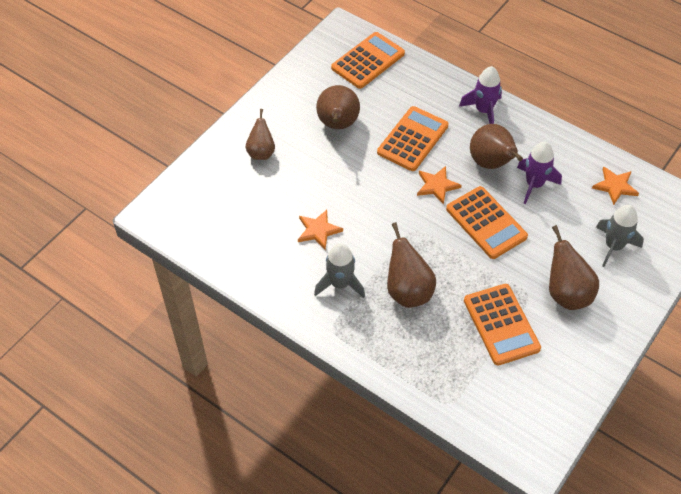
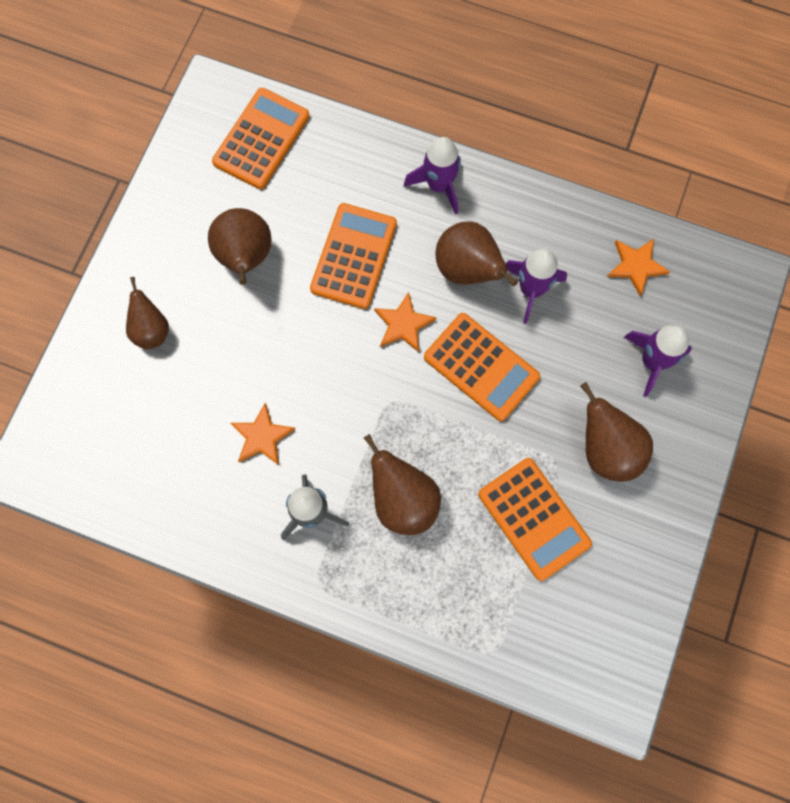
camera: 15 degrees left, 20 degrees up
(613, 246) = (652, 361): grey rocket -> purple rocket

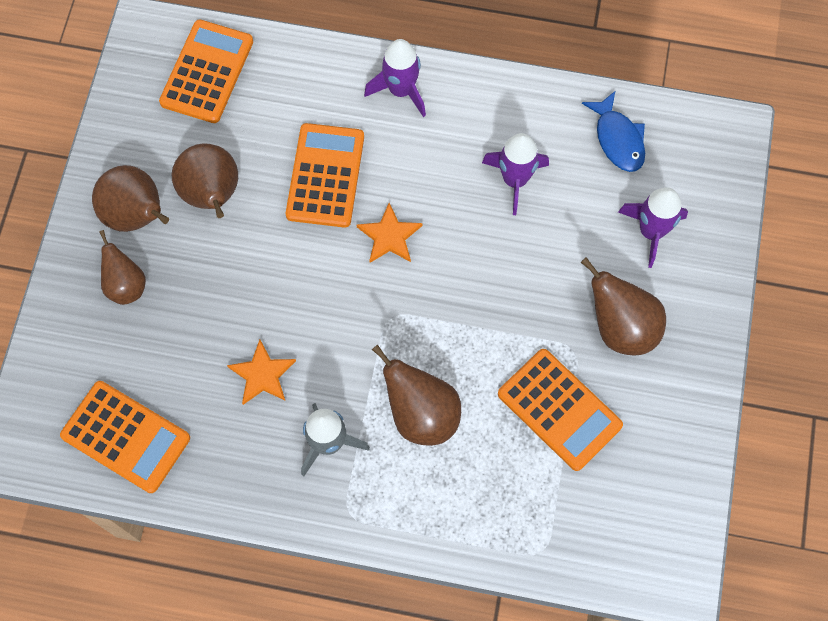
camera: 10 degrees left, 5 degrees down
(468, 270) = (446, 170): brown pear -> brown pear (137, 216)
(481, 367) = (477, 266): orange calculator -> orange calculator (126, 437)
(636, 266) = (618, 139): orange star -> blue fish

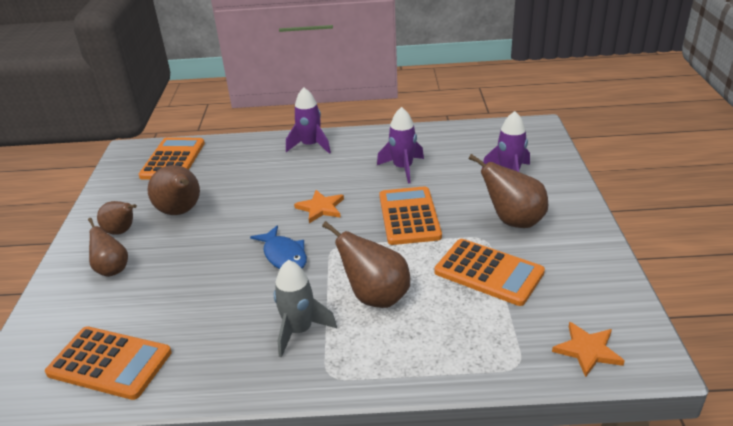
camera: 10 degrees left, 35 degrees down
(137, 216) = (122, 231): brown pear -> brown pear, size x0.66
(262, 375) = (233, 299): orange star -> orange star (587, 350)
(325, 176) = (266, 189): orange calculator -> orange calculator (409, 216)
(618, 139) = (465, 141): blue fish -> blue fish (283, 255)

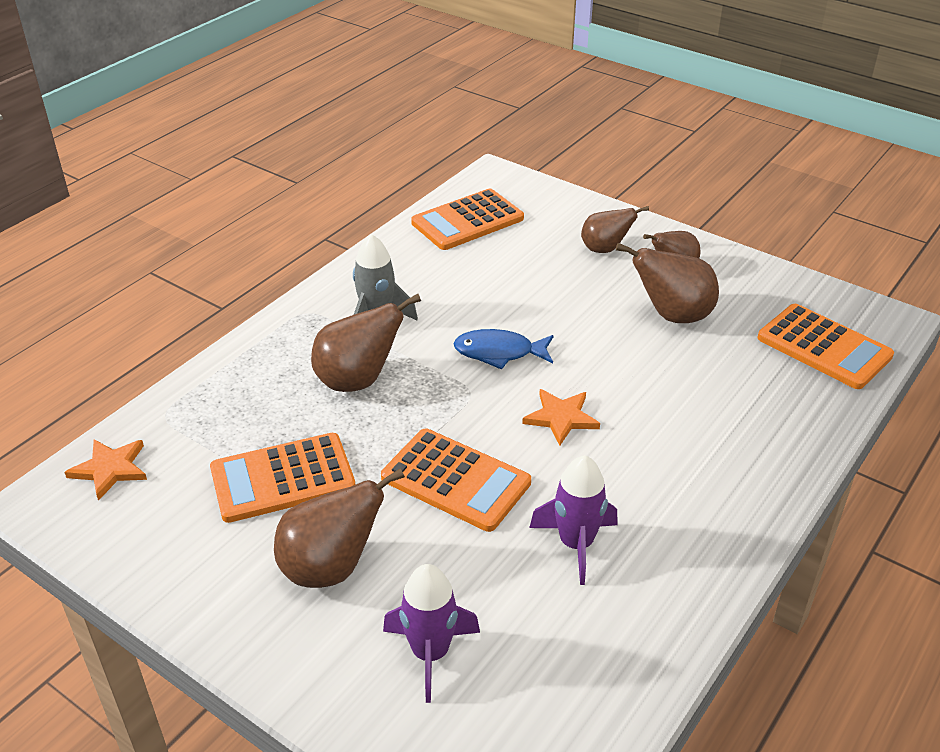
camera: 125 degrees right, 5 degrees up
(310, 145) = (747, 485): purple rocket -> none

